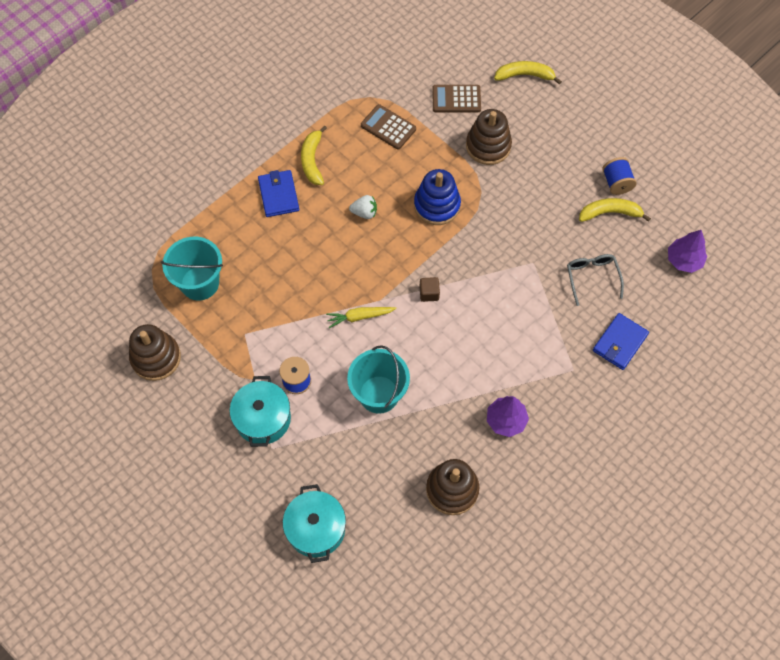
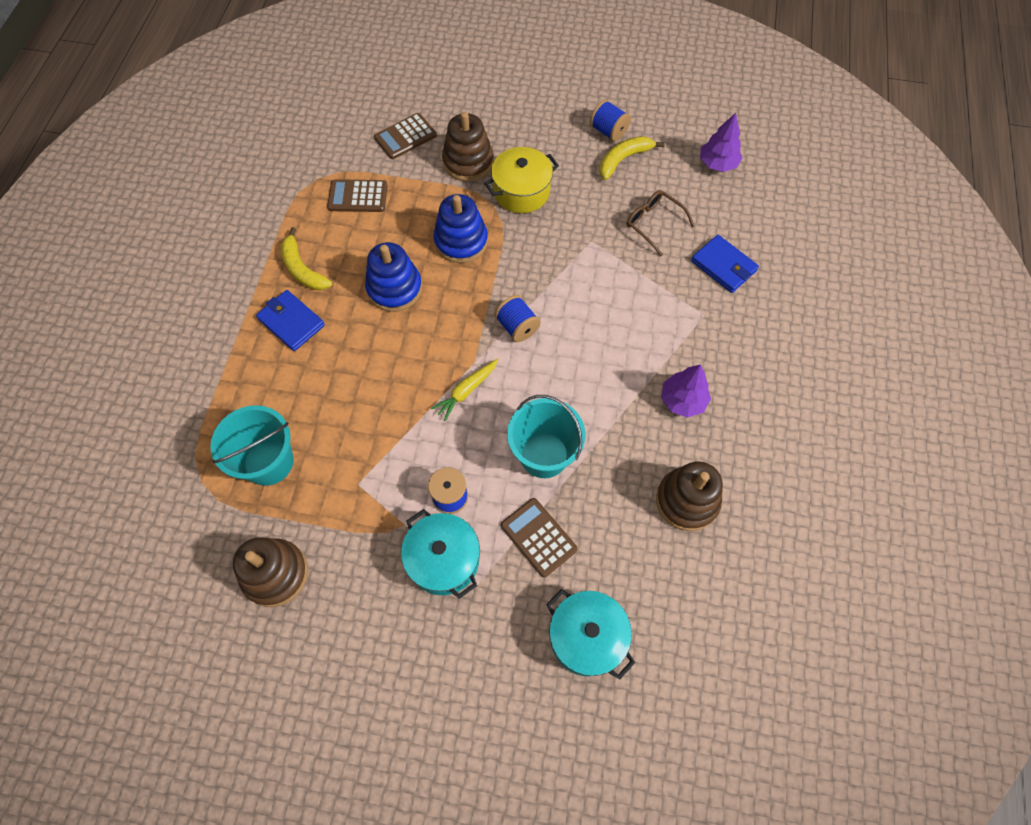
camera: 35 degrees left, 0 degrees up
(333, 445) = (538, 537): none -> brown calculator
(364, 213) = (394, 288): white strawberry -> blue stacking toy
(429, 293) = (517, 327): brown cube -> blue spool
(510, 193) = (521, 192): none -> yellow pot
(524, 75) = (453, 84): yellow banana -> none
(592, 278) = (653, 224): grey glasses -> brown glasses
(620, 343) = (723, 266): blue wallet -> blue wallet turned 45 degrees counterclockwise

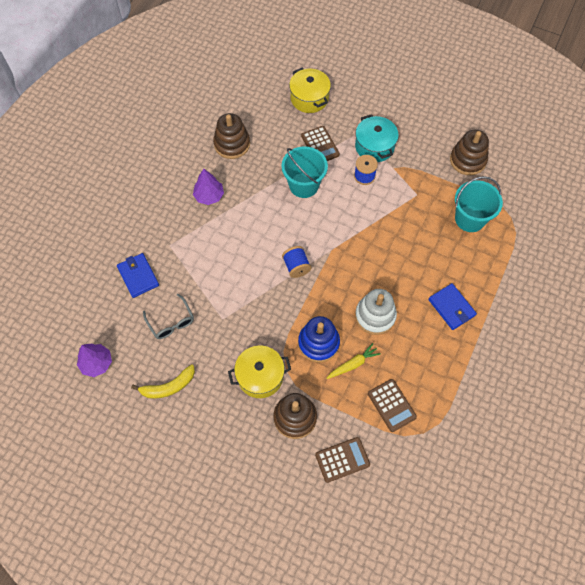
camera: 165 degrees left, 0 degrees up
(303, 269) = (441, 348): yellow banana -> none
(358, 196) = (391, 405): brown calculator -> brown calculator turned 45 degrees clockwise
(394, 288) = (375, 316): blue stacking toy -> white stacking toy
(466, 391) = (341, 232): yellow carrot -> yellow carrot (353, 364)
(587, 637) = (309, 98): turquoise pot -> yellow pot
(608, 131) = (168, 419): blue spool -> none
(653, 224) = (171, 322): brown glasses -> grey glasses

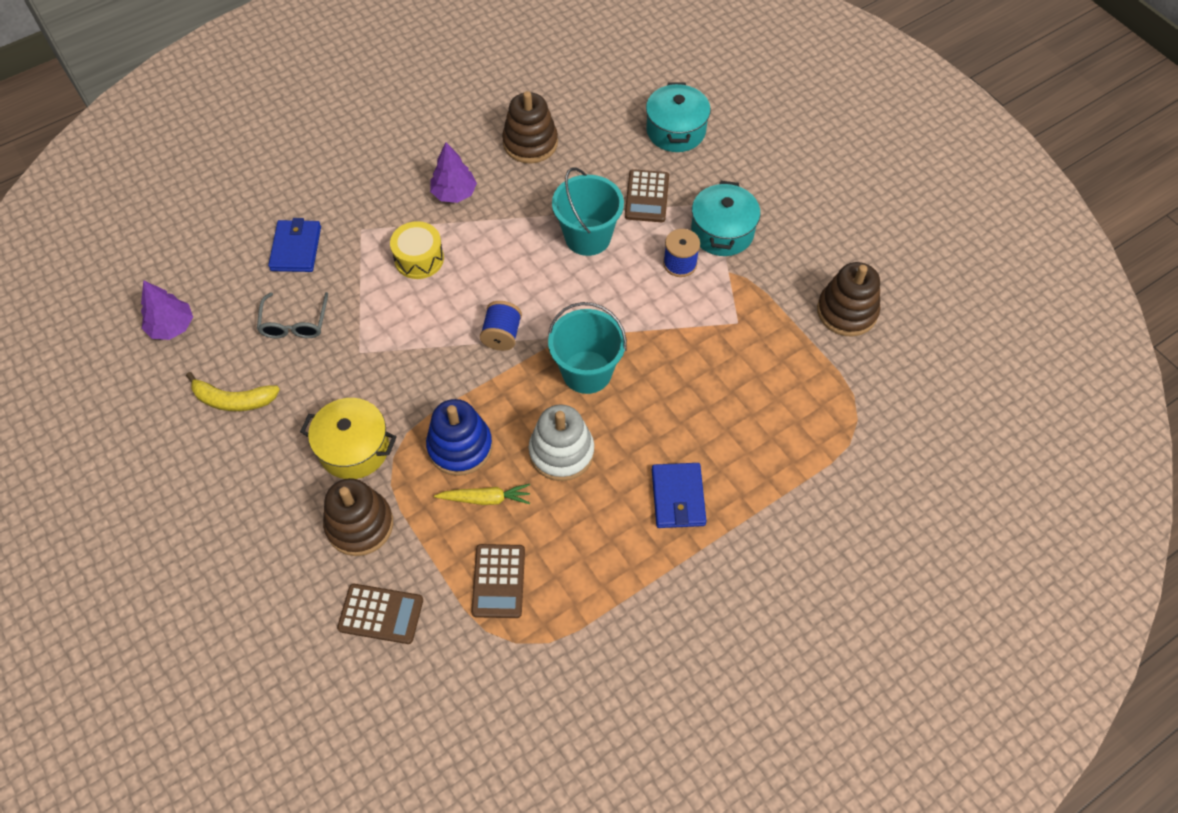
camera: 30 degrees right, 5 degrees down
(217, 246) = (419, 258): none -> yellow drum
(309, 98) = (676, 131): yellow pot -> turquoise pot
(470, 219) = (792, 392): turquoise bucket -> turquoise bucket (587, 372)

